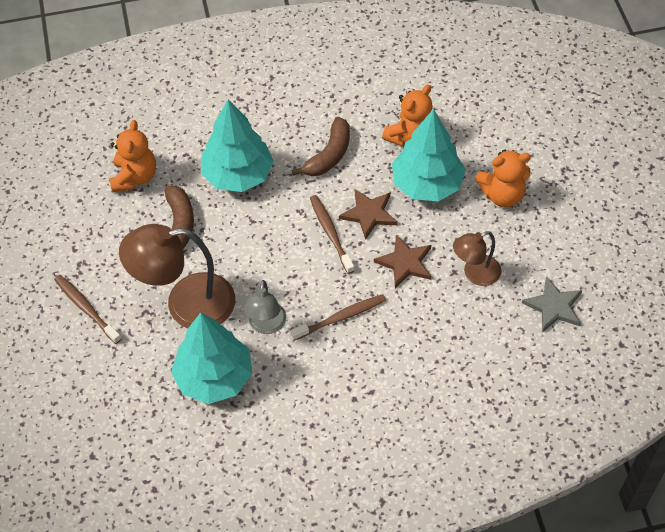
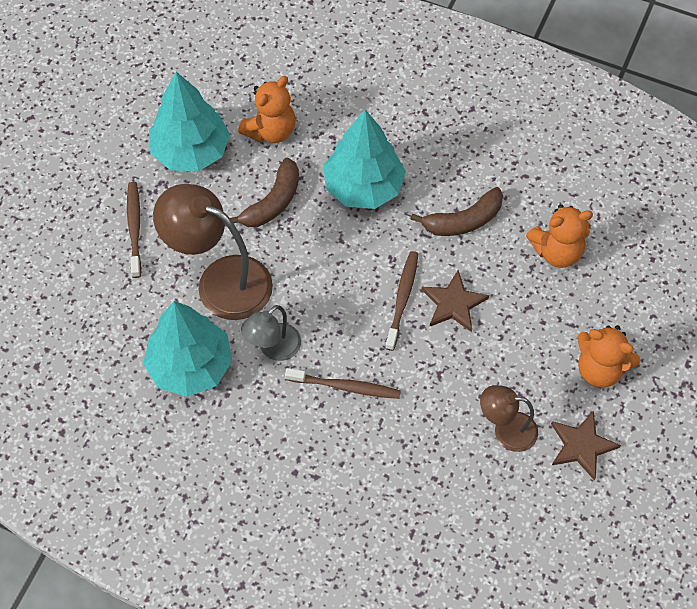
camera: 35 degrees right, 5 degrees up
(405, 263) = (448, 374): brown star -> brown star (581, 446)
(427, 184) = (533, 310): turquoise tree -> turquoise tree (191, 151)
(554, 306) = (556, 515): grey star -> none

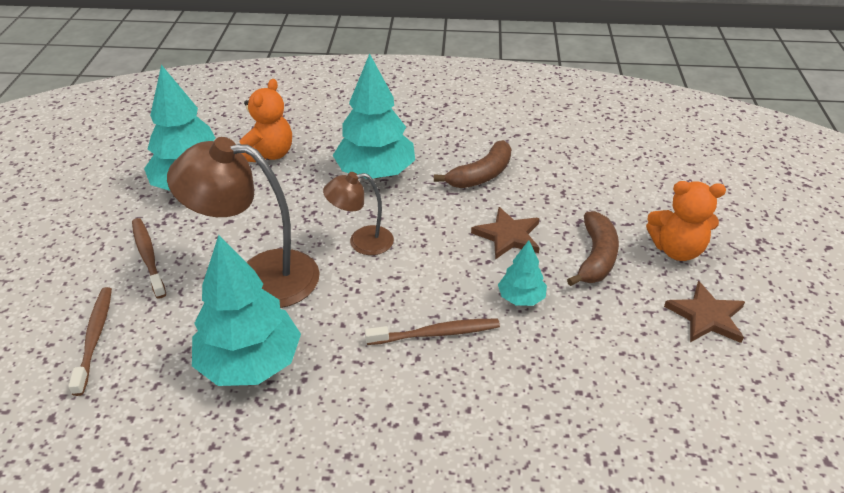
camera: 20 degrees left, 20 degrees down
(273, 202) = (291, 203): brown banana -> brown banana (596, 257)
(273, 348) = (341, 321): grey lamp -> none
(402, 299) = (456, 244): brown toothbrush -> brown toothbrush (95, 338)
(432, 375) = (521, 298): none -> turquoise tree
(506, 430) = (624, 324): brown lamp -> brown lamp (361, 242)
(557, 251) = (577, 176): orange teddy bear -> none

